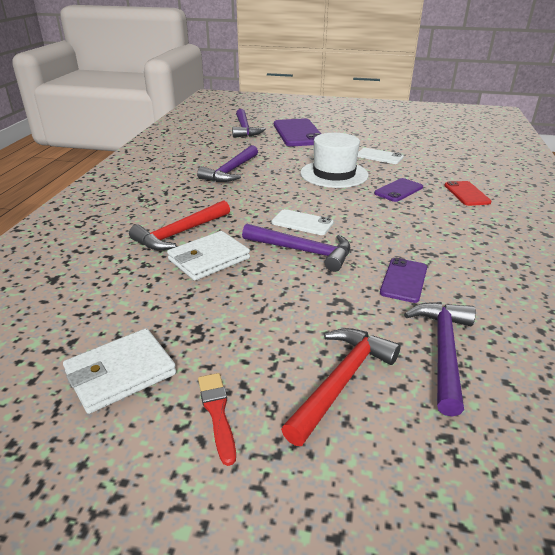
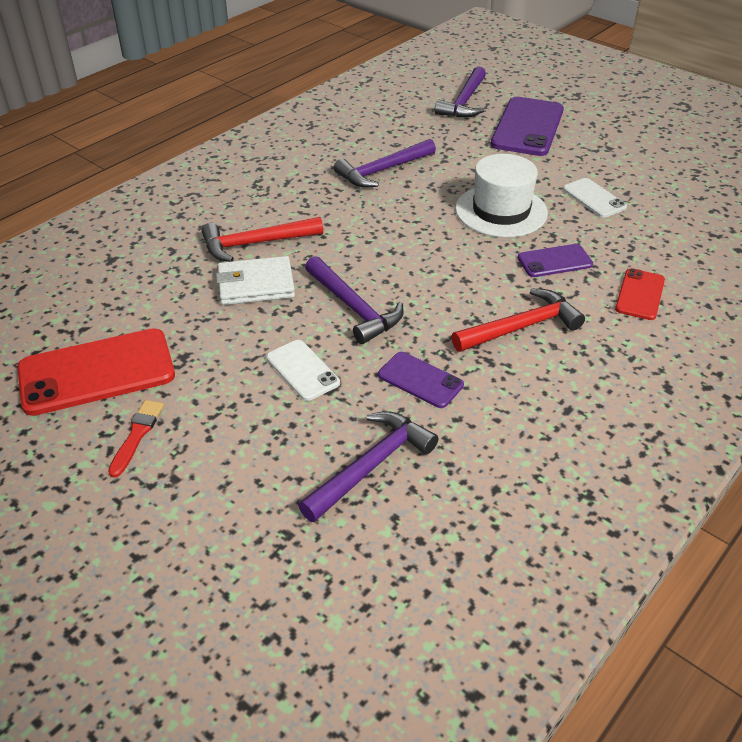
camera: 30 degrees right, 10 degrees up
(121, 373) = (97, 372): white wallet -> red phone
(302, 223) = (390, 271): white phone -> white phone (302, 370)
(341, 382) = (252, 453): red hammer -> red hammer (521, 327)
(404, 280) = (420, 380): purple phone -> purple phone turned 75 degrees clockwise

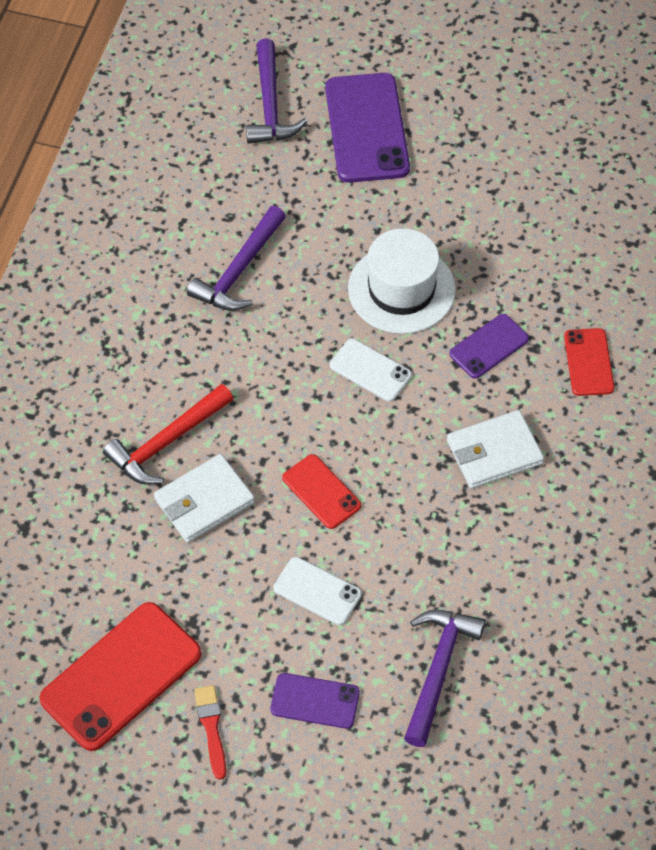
camera: 25 degrees left, 15 degrees up
(353, 307) = (321, 492): purple hammer -> red phone
(420, 380) = (432, 557): purple phone -> purple phone (315, 701)
(521, 327) = (494, 452): red hammer -> white wallet
(594, 198) = (490, 230): white phone -> white phone (370, 370)

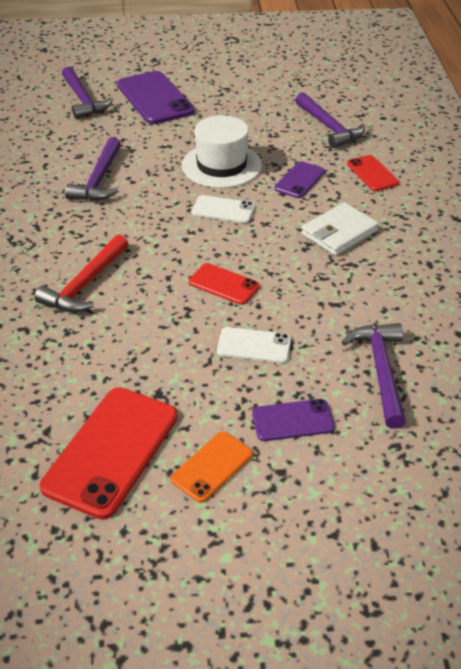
camera: 20 degrees left, 15 degrees down
(204, 501) = (132, 312): white wallet -> none
(211, 728) = (212, 466): red brush -> orange phone
(576, 255) = (329, 127): none -> purple hammer

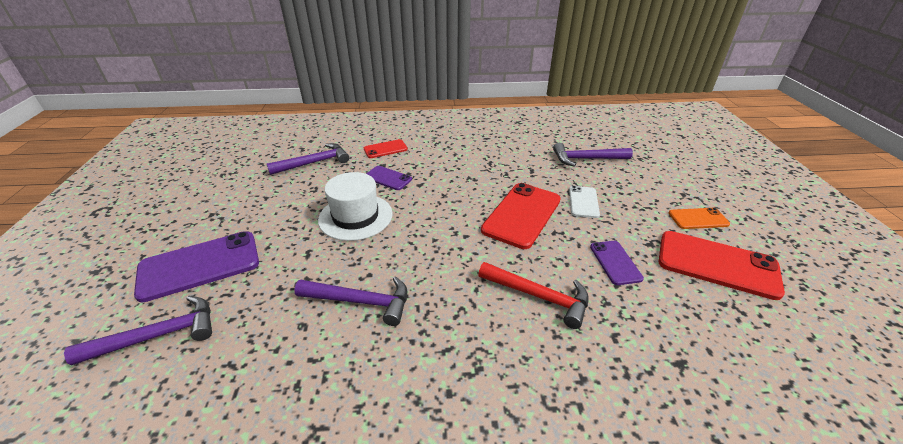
camera: 90 degrees left, 5 degrees down
(212, 466) = (698, 219): orange phone -> orange phone turned 45 degrees counterclockwise
(223, 210) = (424, 215): white phone -> none
(224, 284) = (522, 215): red phone -> red phone, size x1.85
(292, 420) = (642, 189): purple phone -> purple phone (615, 262)
(339, 232) = (455, 165): white wallet -> none

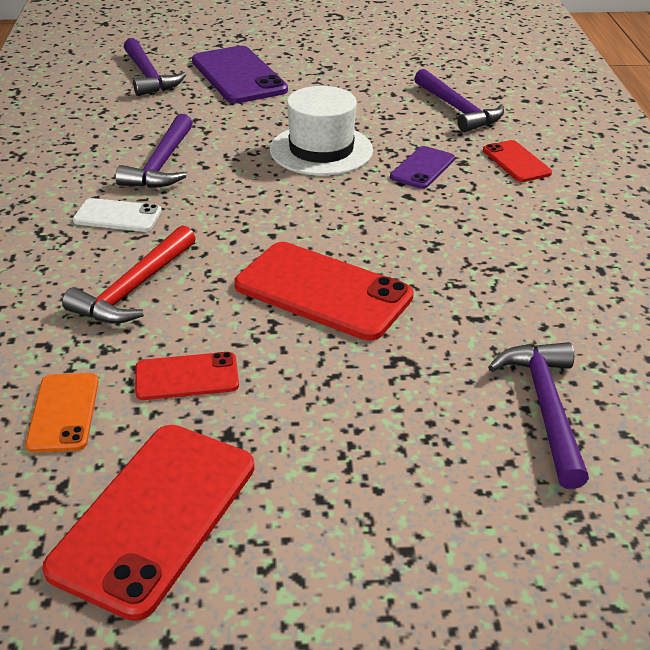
camera: 90 degrees right, 0 degrees up
(583, 202) = (364, 371): white phone -> white phone (117, 216)
(615, 262) = (187, 377): purple phone -> red phone
(698, 219) = (303, 542): orange phone -> orange phone (63, 412)

